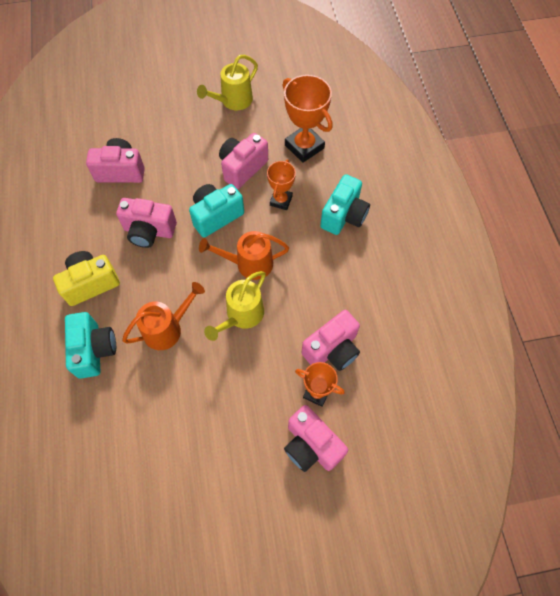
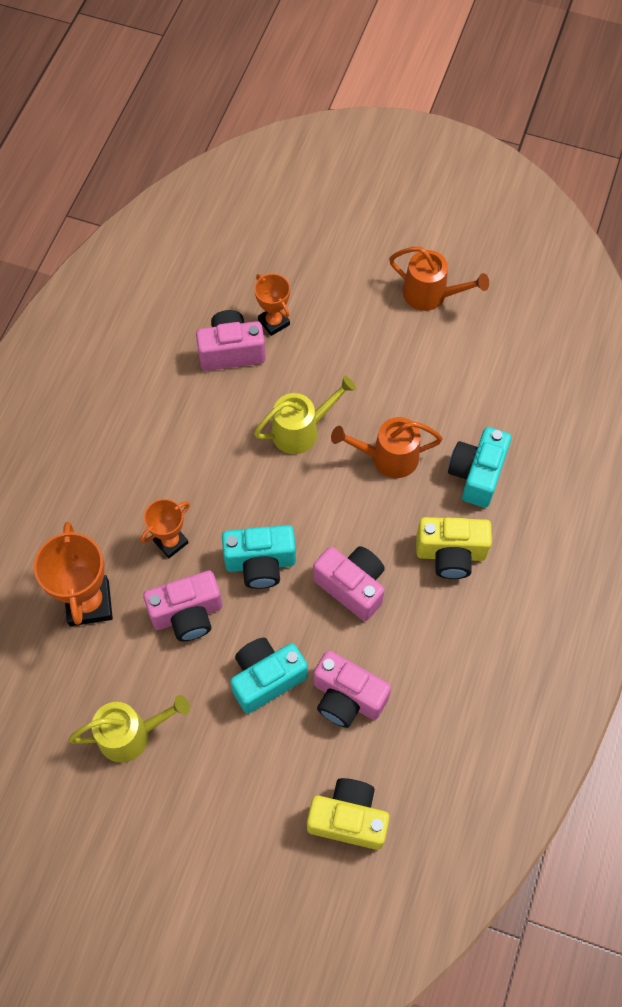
camera: 150 degrees left, 0 degrees up
(91, 118) = (348, 818): none -> yellow camera
(248, 264) = (259, 483): orange watering can -> orange watering can (431, 295)
(311, 445) = (308, 284): pink camera -> none
(344, 215) = (112, 483): turquoise camera -> turquoise camera (266, 678)

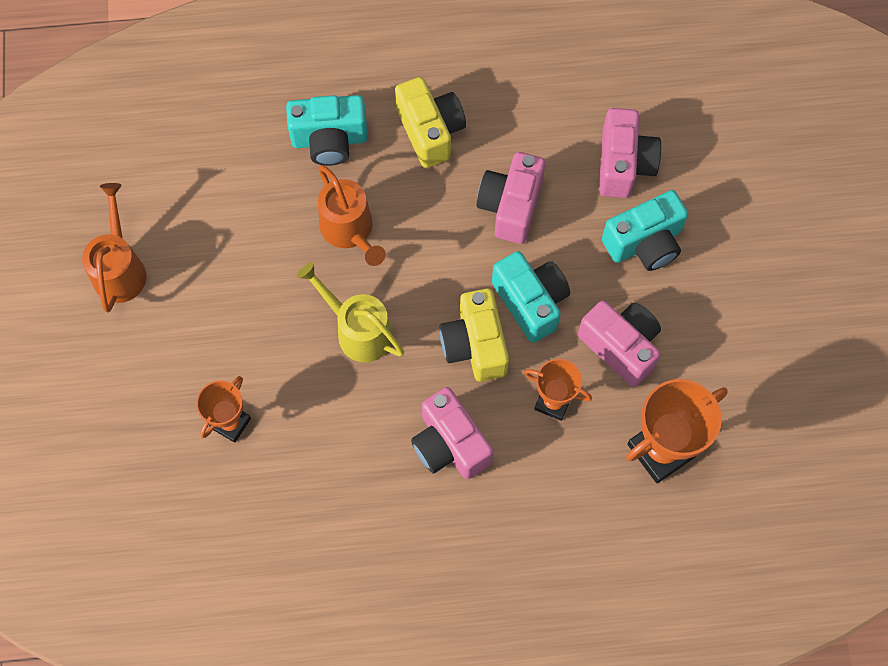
camera: 115 degrees left, 5 degrees up
(132, 734) = (765, 339): yellow watering can -> none
(231, 351) = (291, 452): pink camera -> pink camera (450, 444)
(266, 678) = (644, 243): turquoise camera -> turquoise camera turned 60 degrees counterclockwise
(348, 818) = (731, 118): yellow camera -> yellow camera (475, 345)

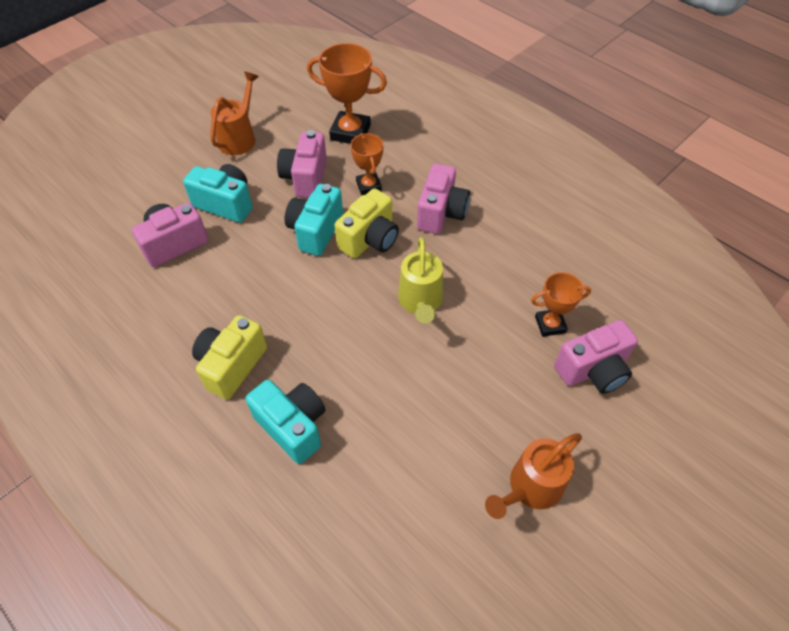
camera: 130 degrees left, 15 degrees down
(350, 231) = (355, 357): orange watering can -> orange watering can (239, 138)
(511, 206) = (255, 281): pink camera -> pink camera (593, 370)

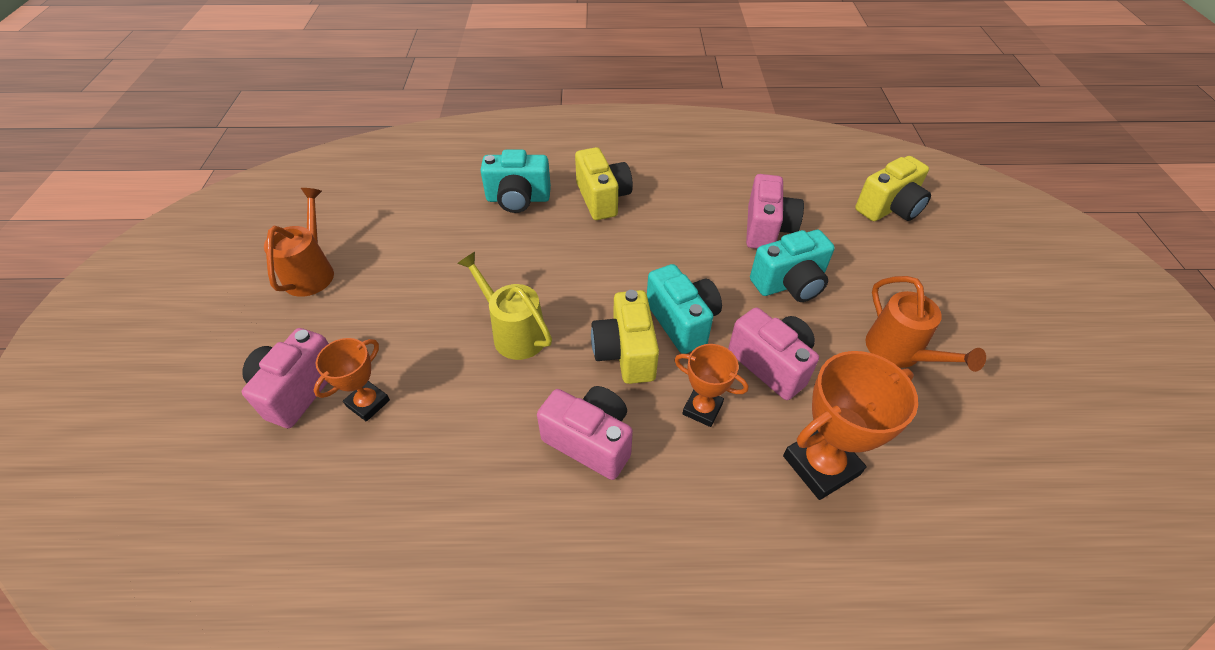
camera: 135 degrees right, 5 degrees down
(85, 196) = (889, 208): none -> yellow camera
(441, 213) = (590, 441): pink camera -> pink camera turned 150 degrees clockwise

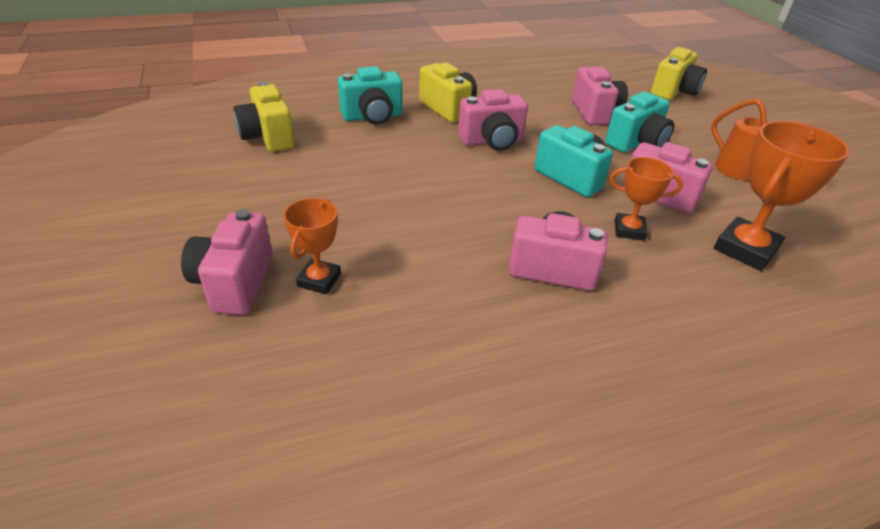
camera: 20 degrees left, 10 degrees down
(312, 271) = (194, 191): orange watering can -> none
(514, 332) = (430, 206): yellow watering can -> none
(624, 254) = (492, 141): none -> pink camera
(626, 352) = (539, 204): yellow camera -> yellow camera (268, 137)

